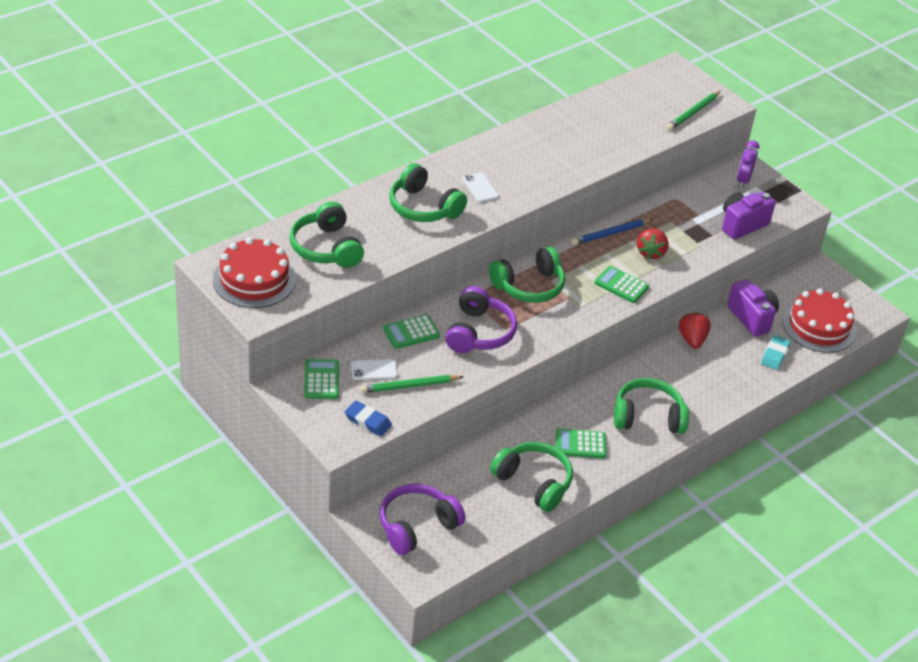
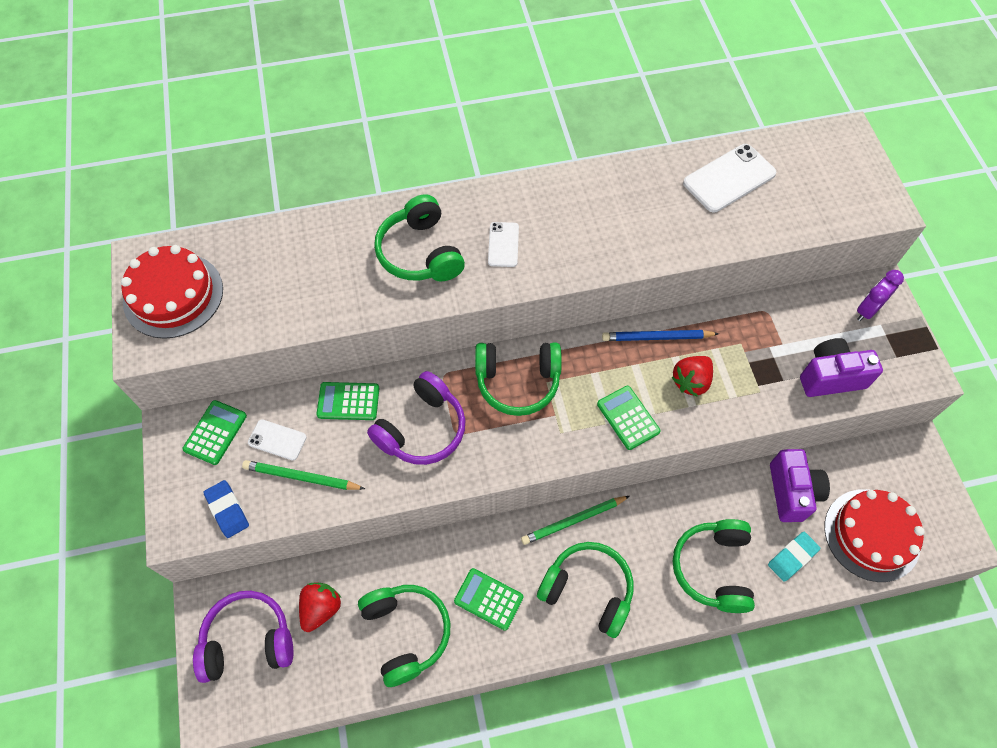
camera: 30 degrees right, 20 degrees up
(326, 248) = (277, 276): green headphones -> green headphones (713, 568)
(611, 111) = (729, 178): none -> white phone
(692, 340) = (701, 497): red strawberry -> red strawberry (321, 608)
(693, 112) = (835, 209): green pencil -> green pencil (573, 520)

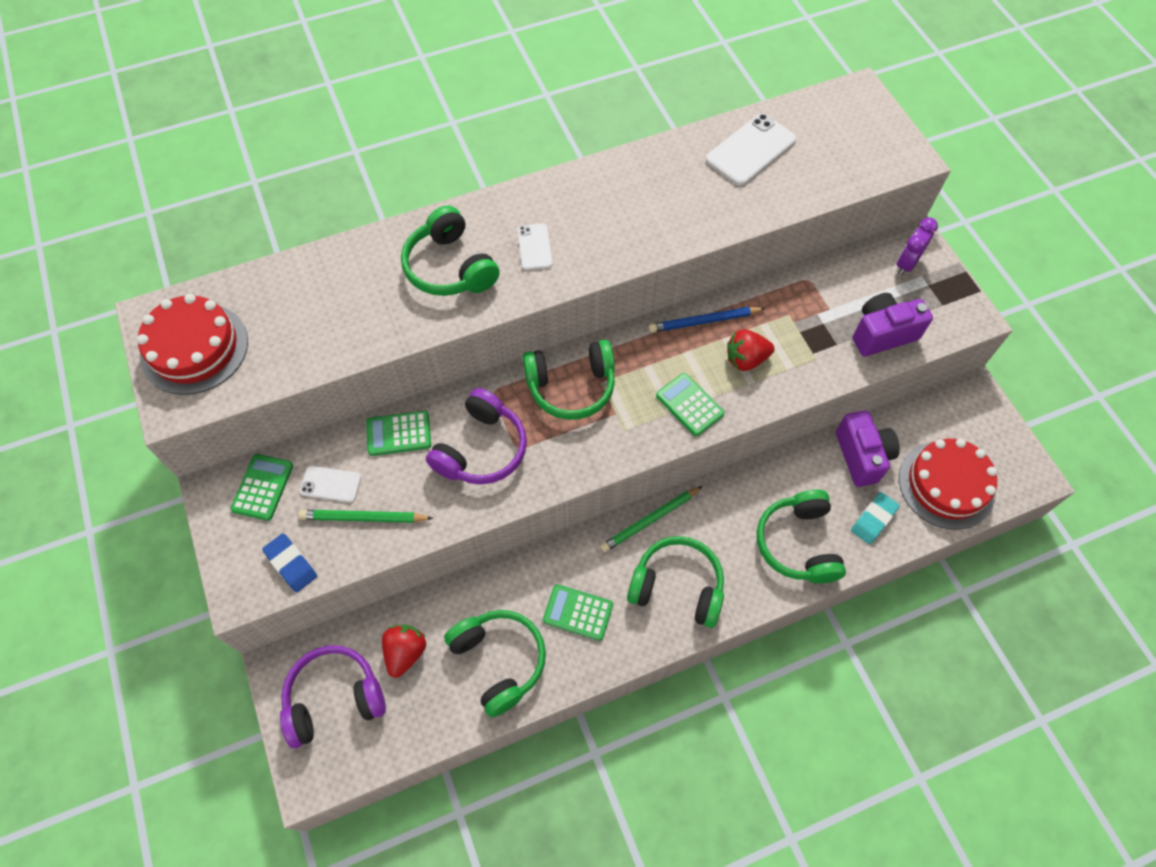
camera: 10 degrees left, 0 degrees up
(691, 381) = (746, 359): red strawberry -> red strawberry turned 45 degrees clockwise

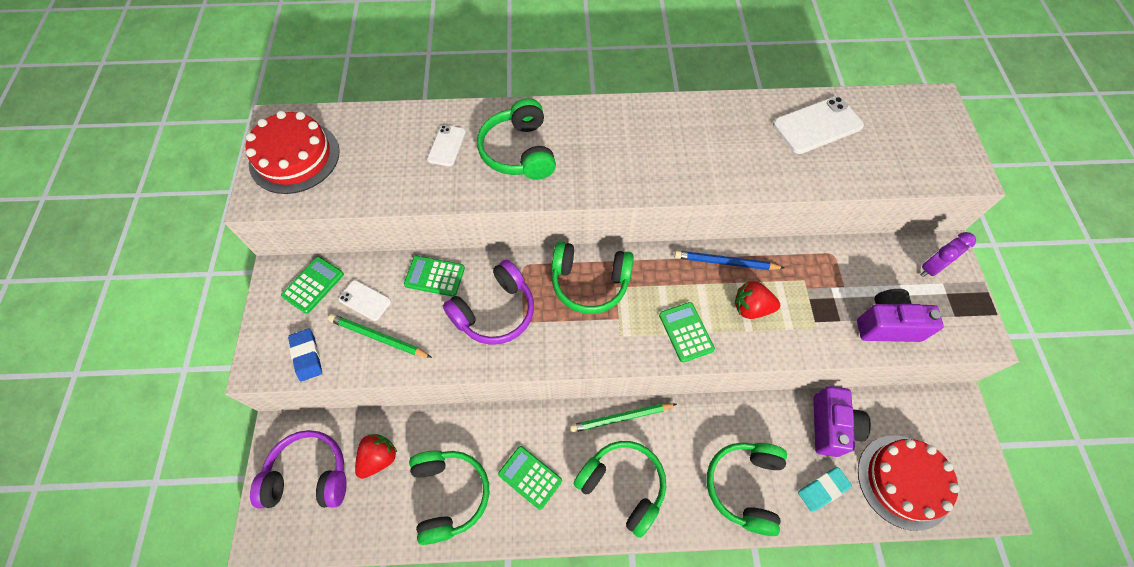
camera: 20 degrees right, 0 degrees up
(534, 247) = (596, 155): white phone -> white phone (446, 146)

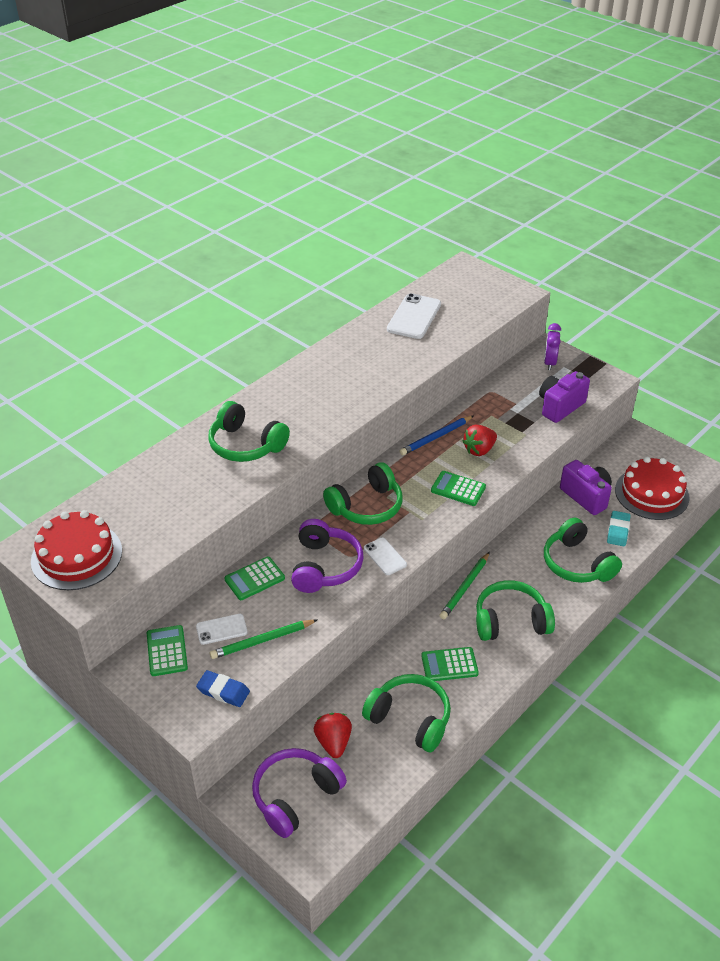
camera: 45 degrees left, 20 degrees down
(446, 146) = (188, 474): white phone -> white phone (385, 556)

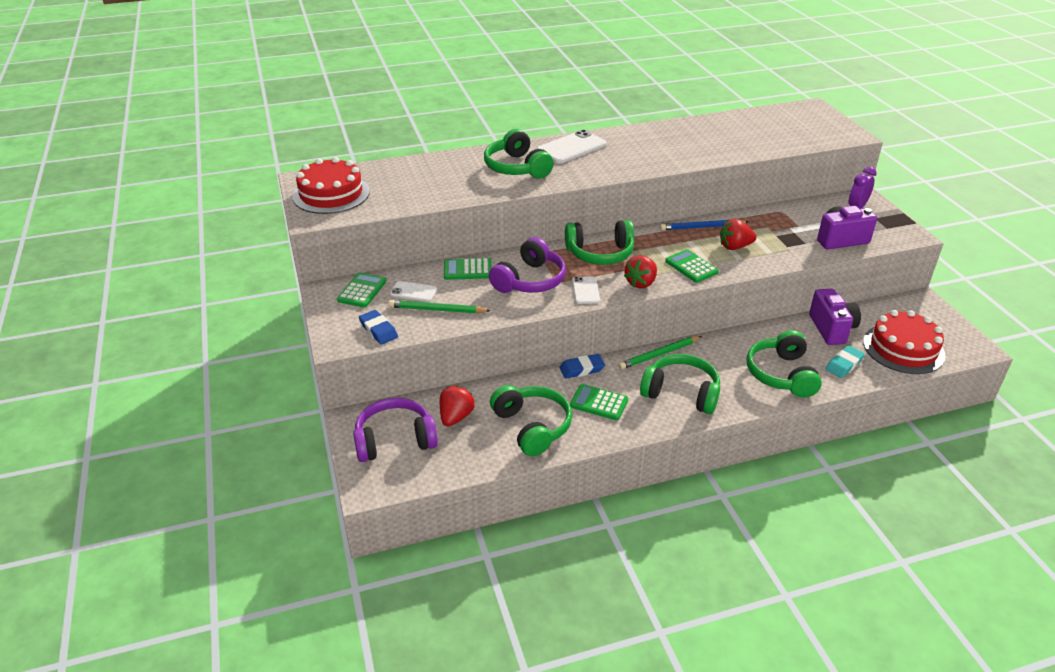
camera: 30 degrees right, 5 degrees down
(409, 634) = (581, 369): none -> blue eraser
(414, 317) = (735, 127): white phone -> white phone (571, 148)
(427, 526) = (641, 283): none -> red strawberry

